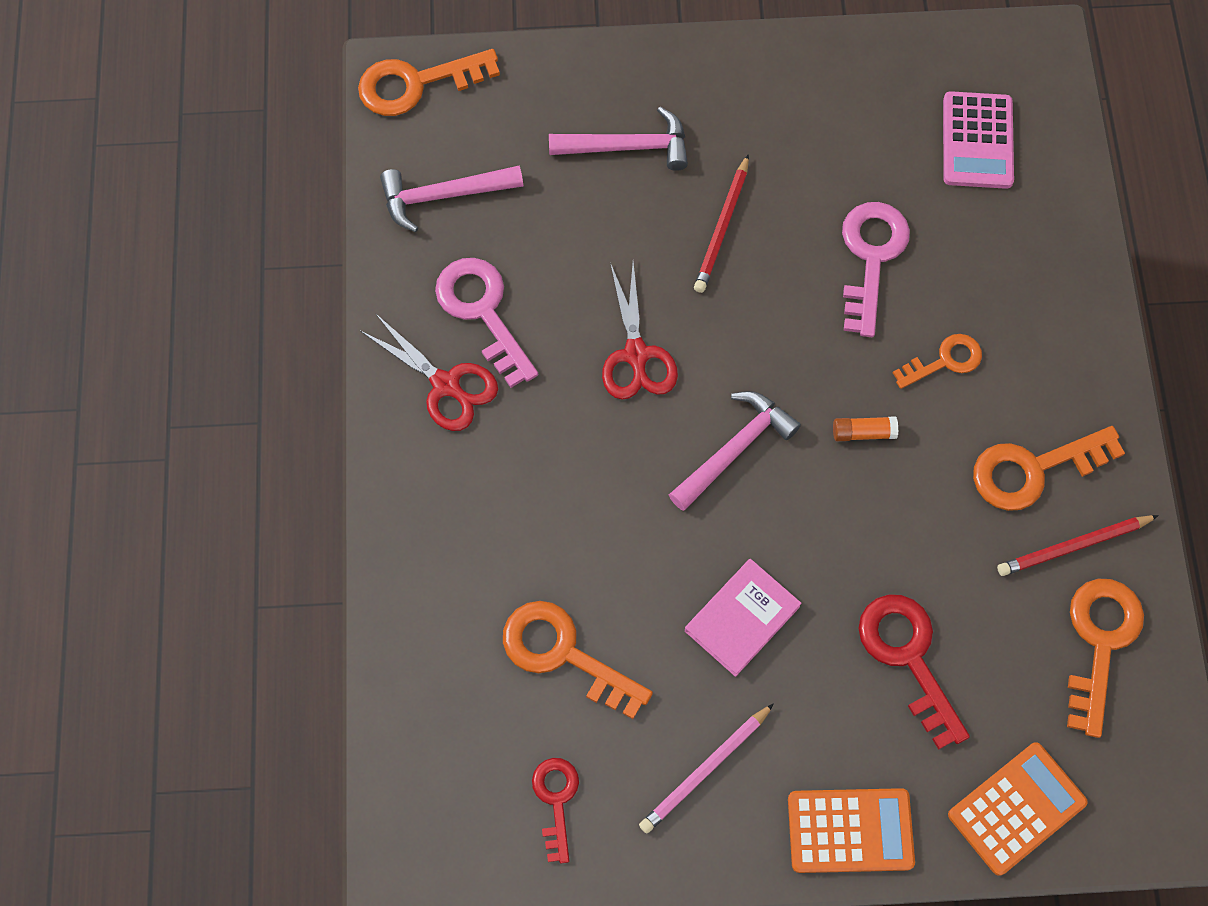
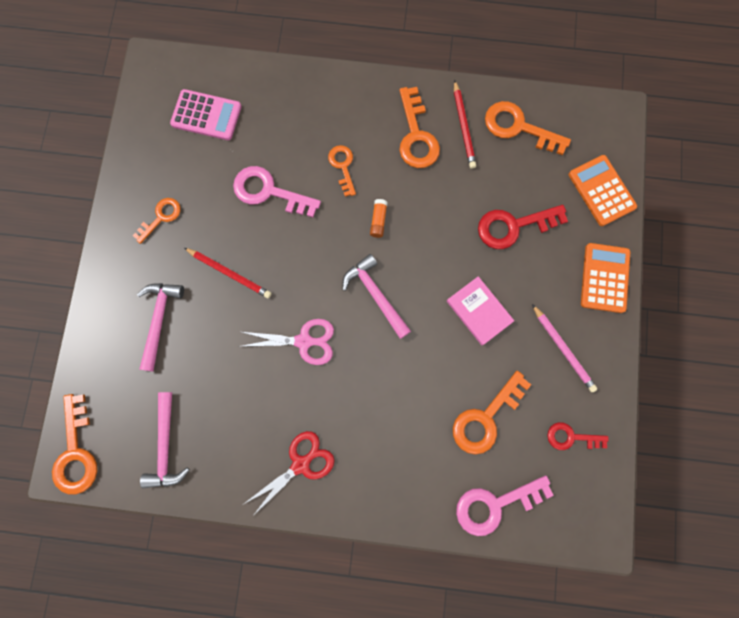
camera: 80 degrees left, 10 degrees up
(483, 312) = (255, 432): pink key -> pink key (495, 504)
(636, 354) = (304, 341): red scissors -> pink scissors
(790, 114) = (161, 217): none -> orange key

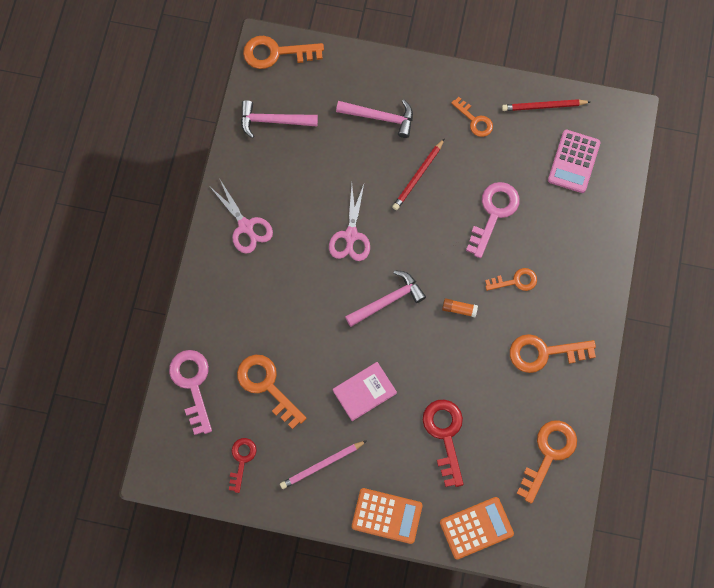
camera: 95 degrees right, 5 degrees down
(301, 464) = (245, 226): red scissors -> pink scissors
(463, 126) = (552, 399): red pencil -> red pencil (544, 106)

